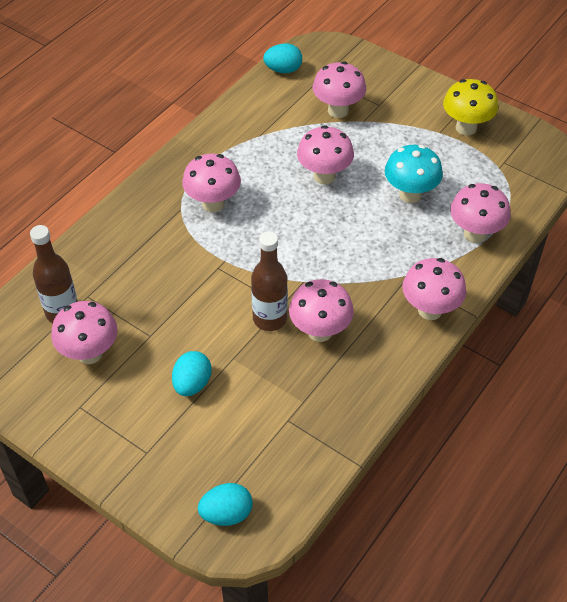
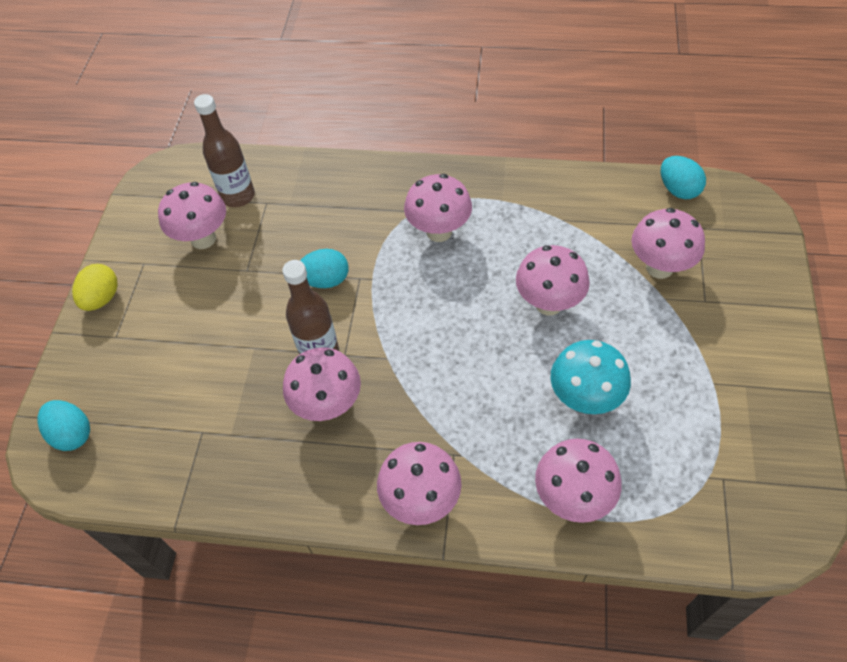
camera: 65 degrees right, 5 degrees up
(95, 450) = (102, 298): none -> yellow egg
(192, 384) = (207, 331): turquoise egg -> turquoise egg (325, 280)
(466, 128) = (747, 408): yellow mushroom -> none

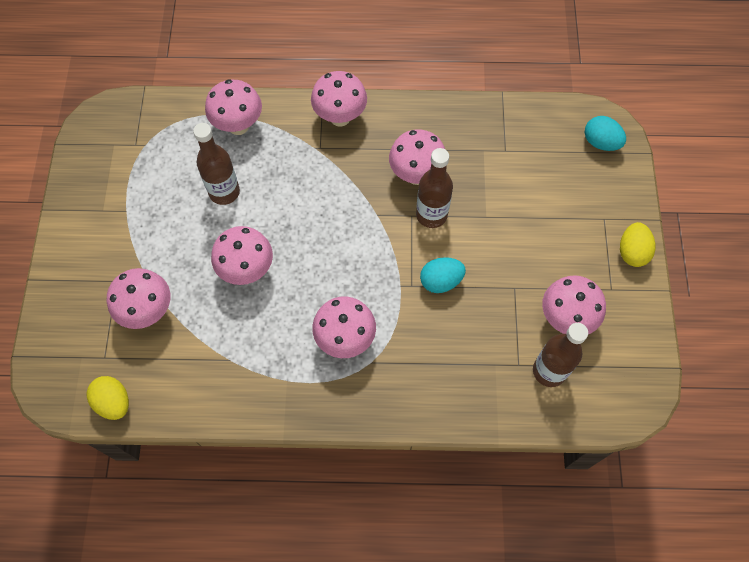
camera: 170 degrees right, 10 degrees up
(584, 399) = (224, 192): turquoise mushroom -> brown bottle
(678, 190) = (114, 402): turquoise egg -> yellow egg

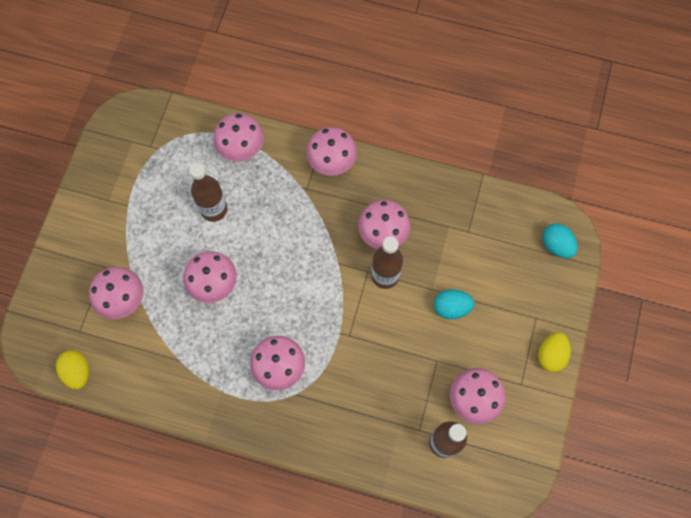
camera: 15 degrees right, 5 degrees up
(441, 281) = (375, 338): turquoise egg -> turquoise egg (451, 307)

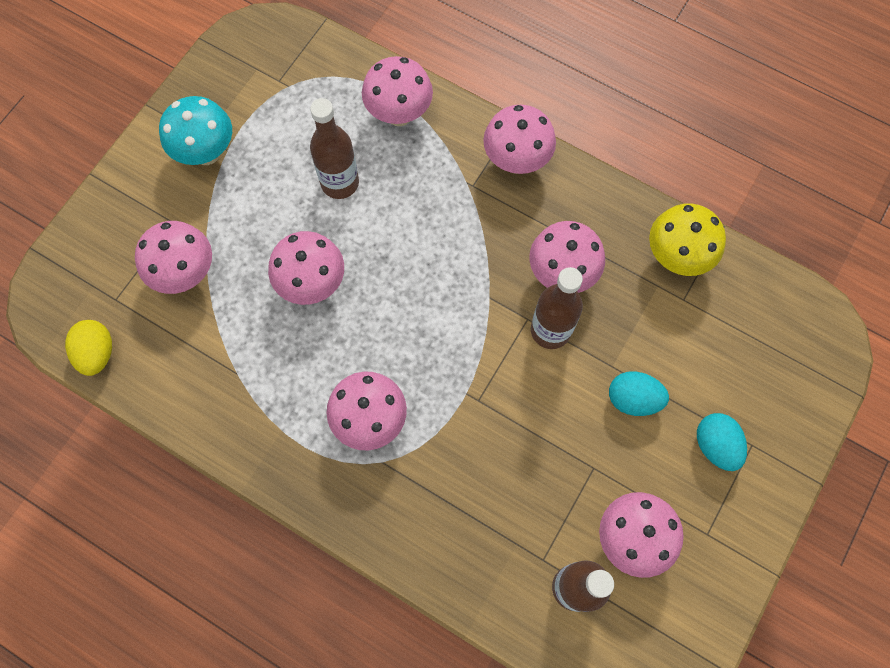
camera: 15 degrees right, 0 degrees up
(113, 211) = (206, 153): none -> turquoise mushroom
(456, 204) = (676, 257): none -> yellow mushroom
(550, 355) = (761, 504): yellow egg -> none
(556, 245) = (806, 350): turquoise egg -> turquoise egg (715, 445)

